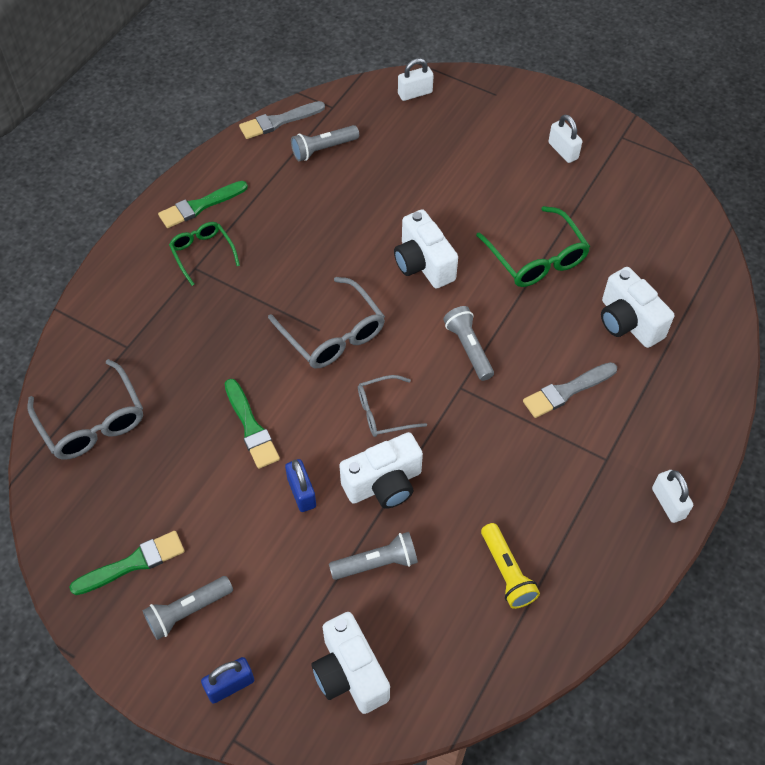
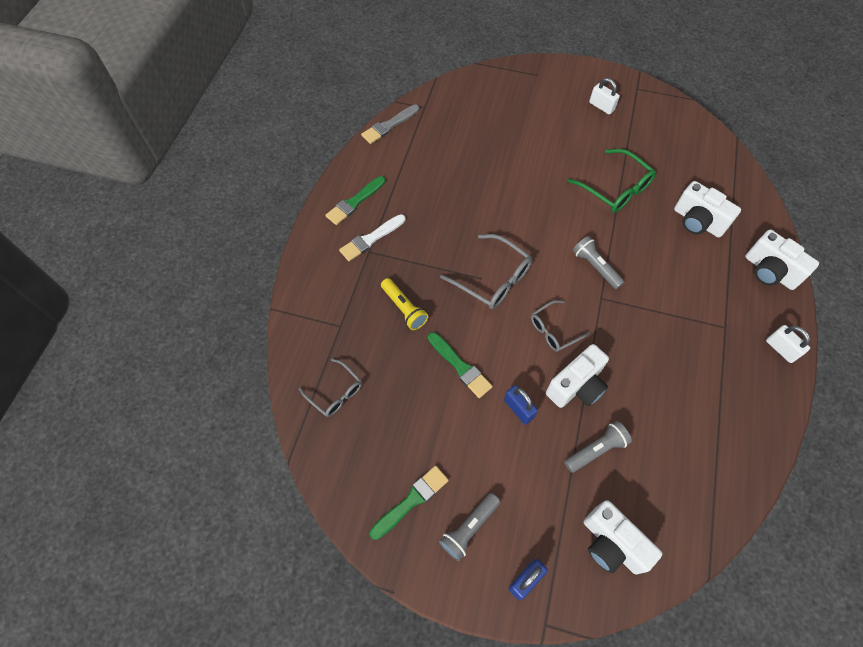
camera: 15 degrees left, 5 degrees up
(92, 421) = (335, 392): grey glasses -> grey glasses, size x0.64
(203, 254) = (371, 239): green glasses -> white brush
(323, 149) = (430, 140): grey flashlight -> none
(415, 93) = (480, 85): white padlock -> none
(423, 264) = (537, 211): white camera -> white camera (769, 271)
(507, 572) = (692, 431): yellow flashlight -> yellow flashlight (404, 308)
(567, 391) = (677, 282): grey brush -> none

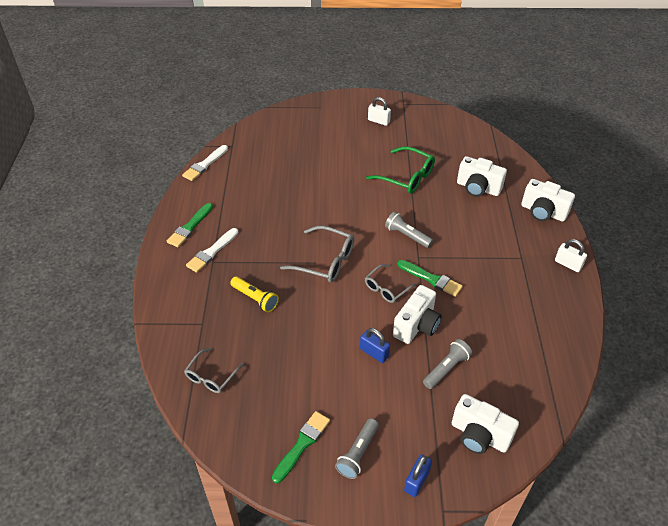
camera: 15 degrees left, 15 degrees down
(335, 392) = (211, 376): grey glasses -> grey glasses turned 90 degrees clockwise
(389, 125) = (205, 165): grey brush -> white brush
(460, 366) = (316, 332): green brush -> green brush (431, 279)

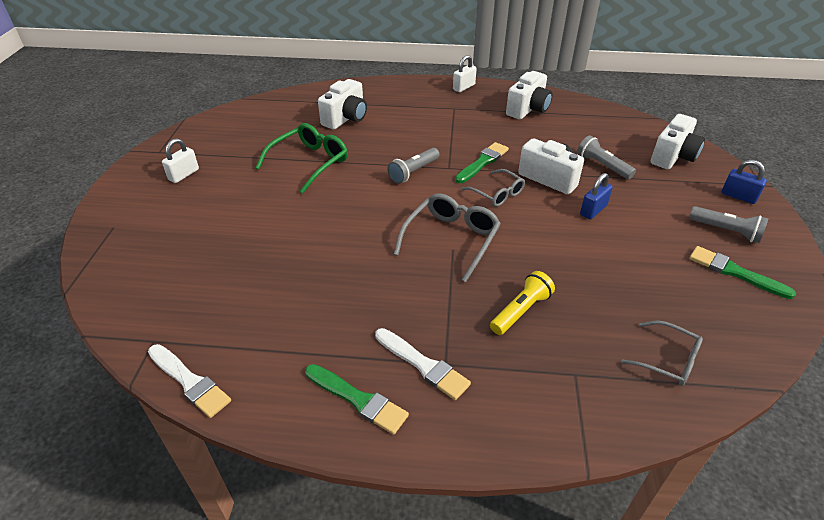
camera: 85 degrees left, 5 degrees down
(543, 212) = (392, 89): white camera -> white camera (528, 109)

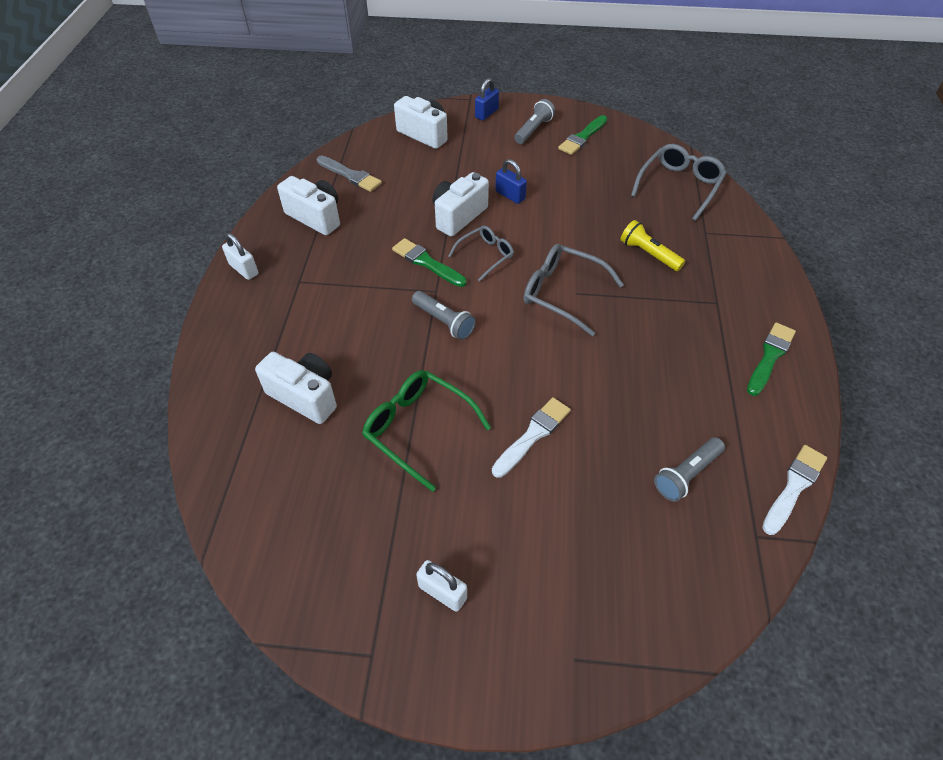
camera: 90 degrees left, 10 degrees up
(423, 365) = (722, 316): white brush -> white brush (533, 435)
(588, 121) = (350, 175): none -> grey brush
(602, 166) = (438, 179): grey flashlight -> grey flashlight (686, 474)
(667, 360) = (679, 186): grey glasses -> grey glasses, size x1.57

